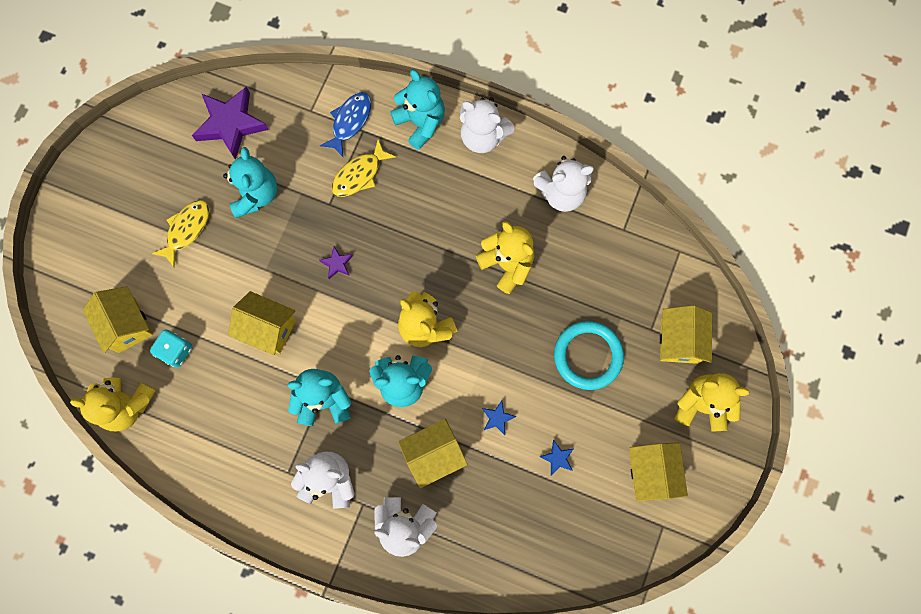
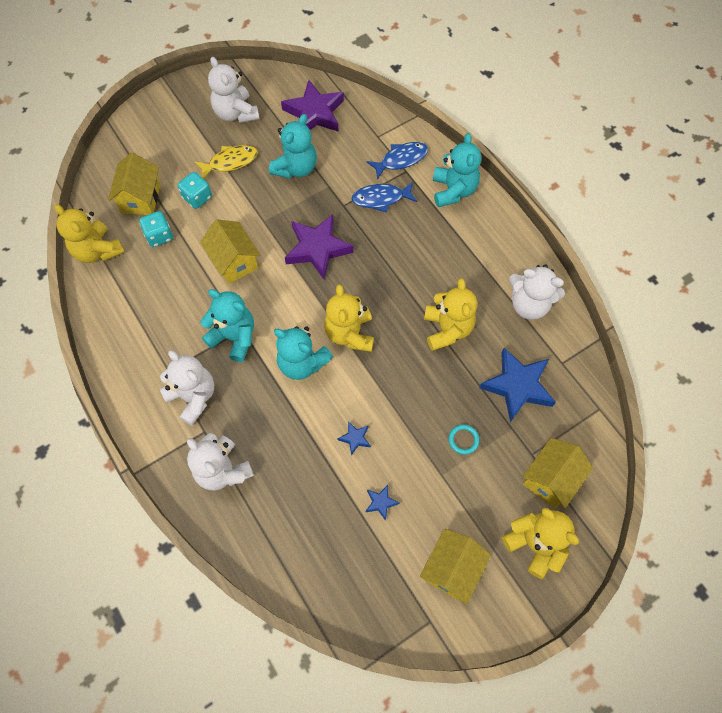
camera: 35 degrees right, 10 degrees down
(183, 288) = (197, 197): none -> turquoise dice
(337, 263) = (318, 249): purple star -> purple star, size x2.26
(359, 174) = (381, 198): yellow fish -> blue fish
(433, 454) = (285, 431): yellow house -> none
(483, 136) = (495, 227): white teddy bear -> white teddy bear (236, 113)
(588, 356) = (463, 440): turquoise ring -> turquoise ring, size x0.45
(600, 276) = (517, 386): none -> blue star

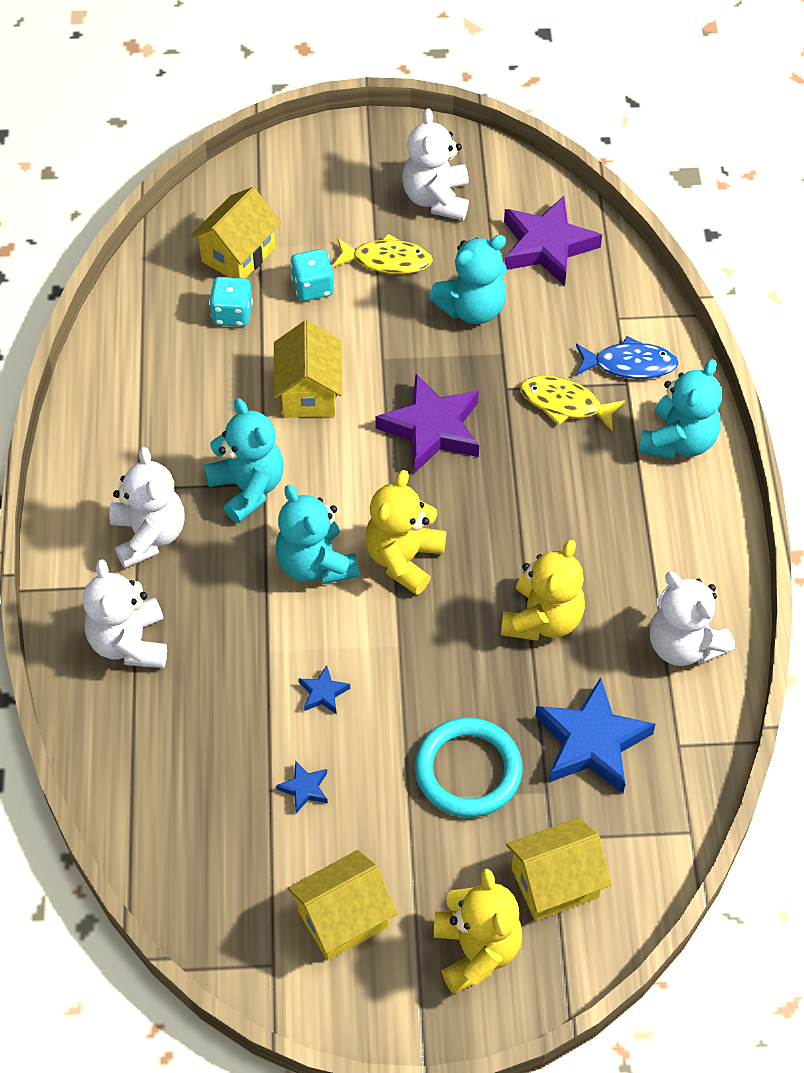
camera: 30 degrees right, 10 degrees down
(97, 250) = (142, 296): yellow teddy bear -> none
(381, 198) = (565, 404): blue fish -> yellow fish
(463, 440) = (468, 770): turquoise ring -> turquoise ring, size x2.21

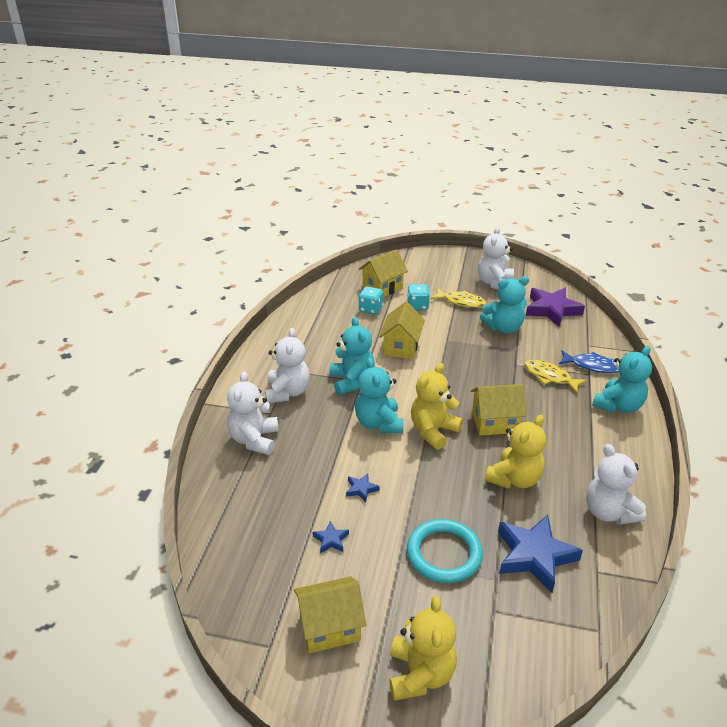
camera: 15 degrees right, 20 degrees down
(432, 429) = (467, 374): purple star -> none
(555, 882) = (490, 641): yellow house -> yellow house (494, 422)

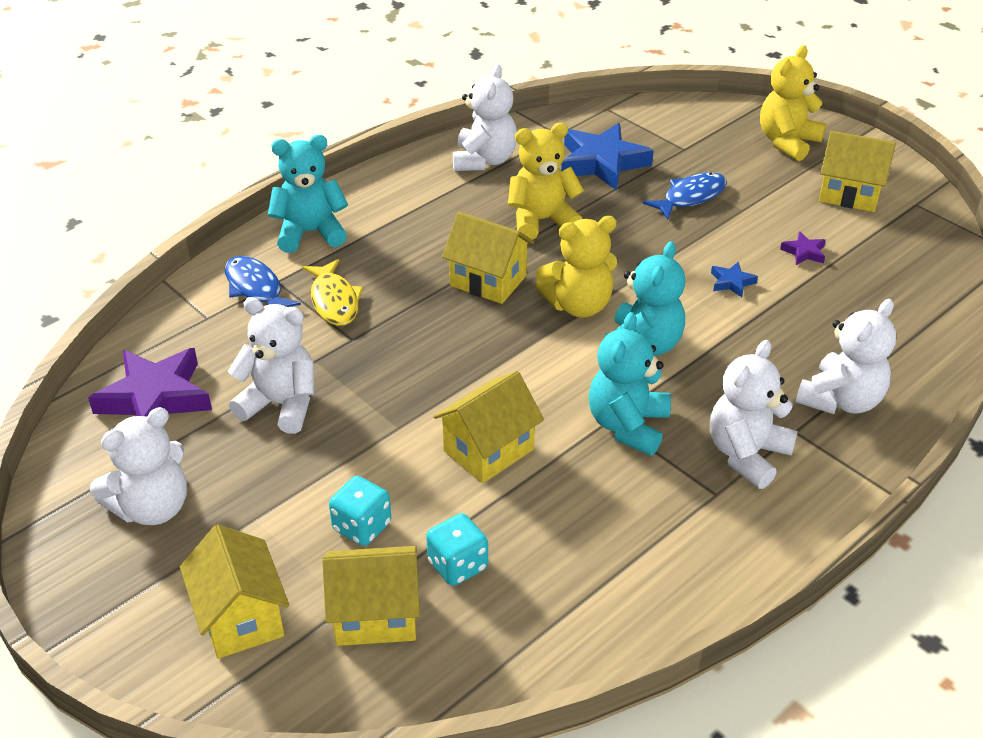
camera: 145 degrees left, 5 degrees up
(331, 540) = (804, 252): blue star -> purple star
(423, 272) = (241, 617): none -> yellow house
(444, 554) = (690, 197): turquoise ring -> blue fish
(461, 302) = (274, 494): yellow fish -> none
(503, 328) = (281, 404): turquoise teddy bear -> white teddy bear

